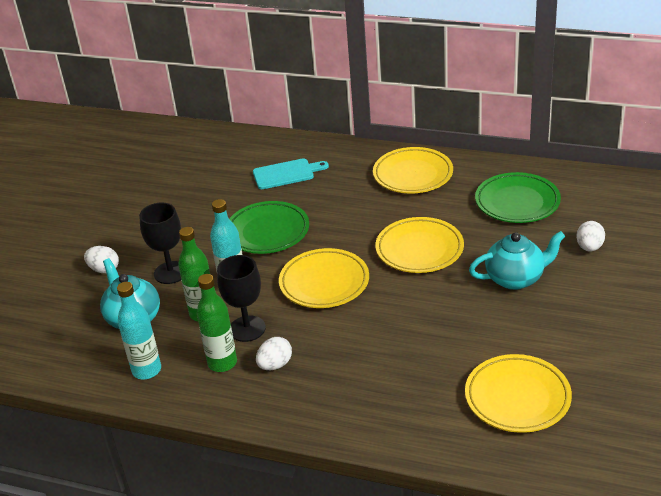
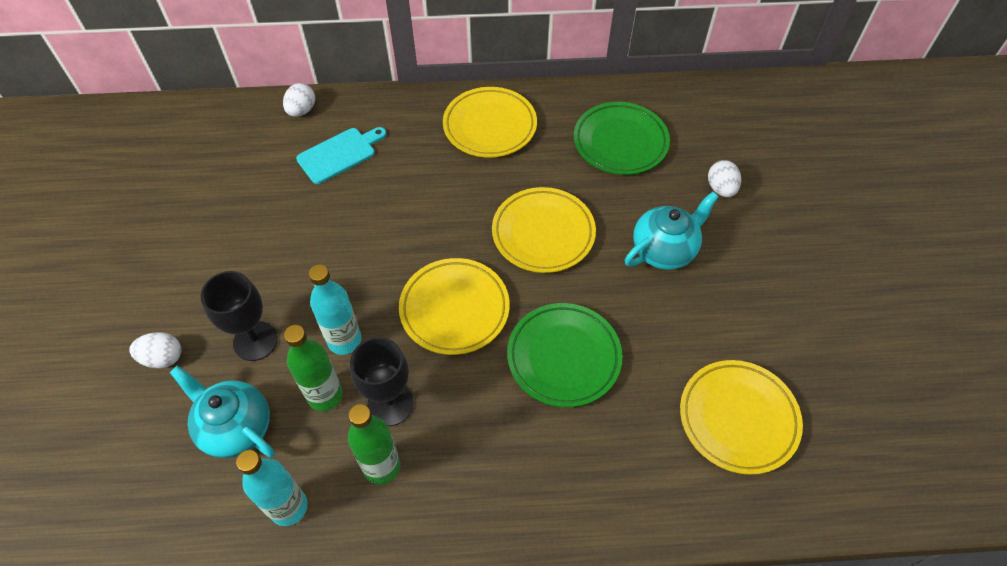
camera: 25 degrees left, 20 degrees up
(267, 232) = (353, 248): green plate -> green plate (563, 357)
(275, 365) = (448, 450): white egg -> white egg (302, 110)

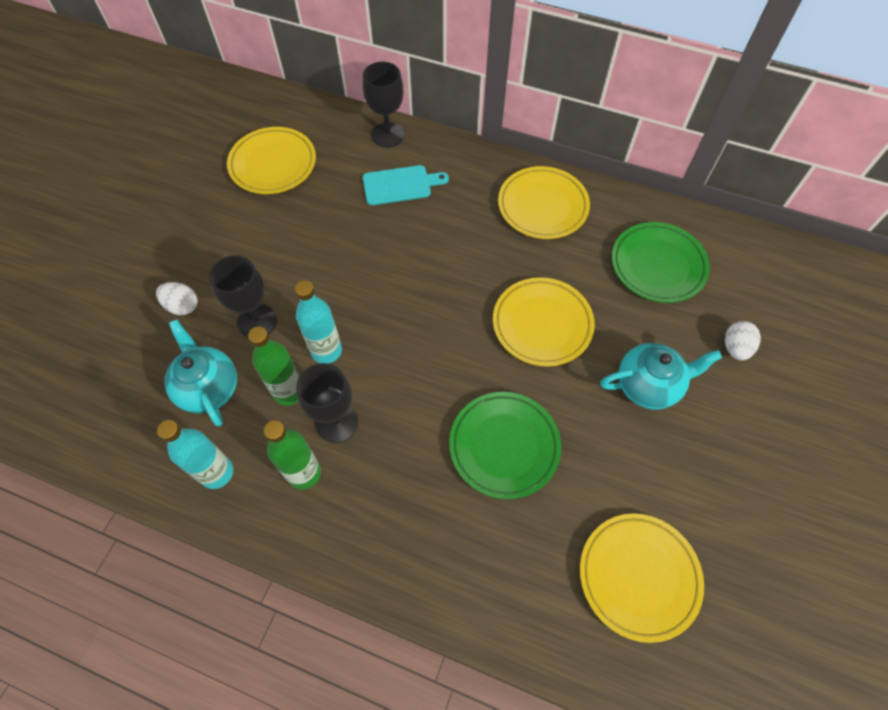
camera: 25 degrees right, 5 degrees up
(302, 110) = (388, 135): white egg -> black goblet
(454, 309) = (430, 362): yellow plate -> yellow plate (273, 164)

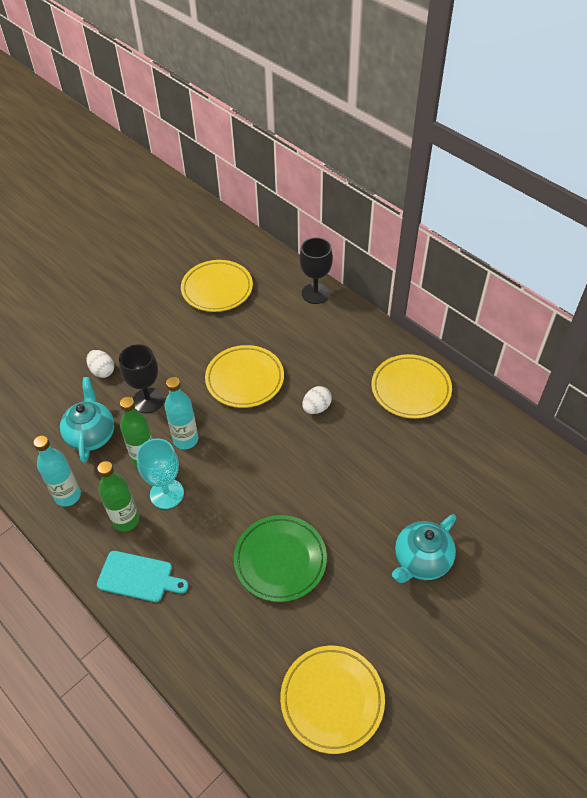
camera: 25 degrees right, 10 degrees down
(337, 422) = (166, 494): black goblet -> turquoise goblet
(400, 185) = (305, 335): turquoise cutting board -> turquoise cutting board (138, 577)
(542, 324) = (360, 481): yellow plate -> yellow plate (245, 379)
(648, 385) = (421, 560): turquoise teapot -> turquoise teapot turned 120 degrees clockwise
(657, 265) = (483, 470): green plate -> none
(735, 348) = (514, 560): white egg -> white egg (316, 408)

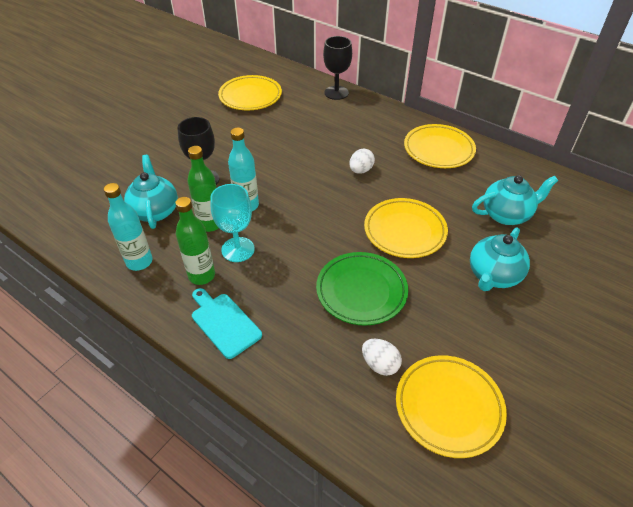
camera: 10 degrees left, 5 degrees down
(102, 371) = (157, 162): white egg -> white egg (380, 364)
(138, 577) = (224, 323): turquoise cutting board -> turquoise cutting board turned 135 degrees counterclockwise
(245, 379) = (290, 156): yellow plate -> yellow plate (404, 231)
(460, 486) = (506, 215): none -> turquoise teapot

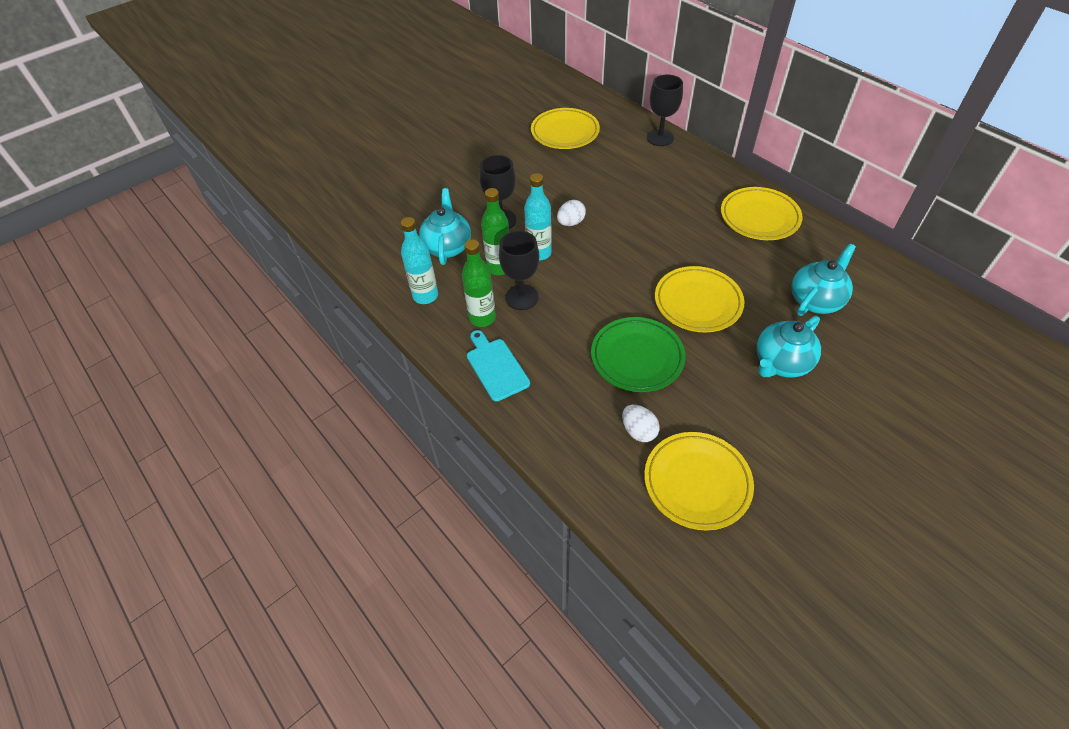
camera: 15 degrees right, 5 degrees up
(238, 249) = (522, 297): turquoise goblet -> black goblet
(360, 170) = (666, 230): white egg -> white egg (571, 223)
(506, 215) = (815, 300): turquoise teapot -> turquoise teapot turned 45 degrees counterclockwise

